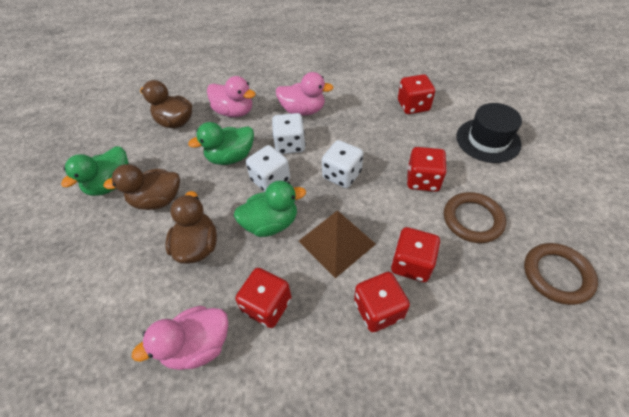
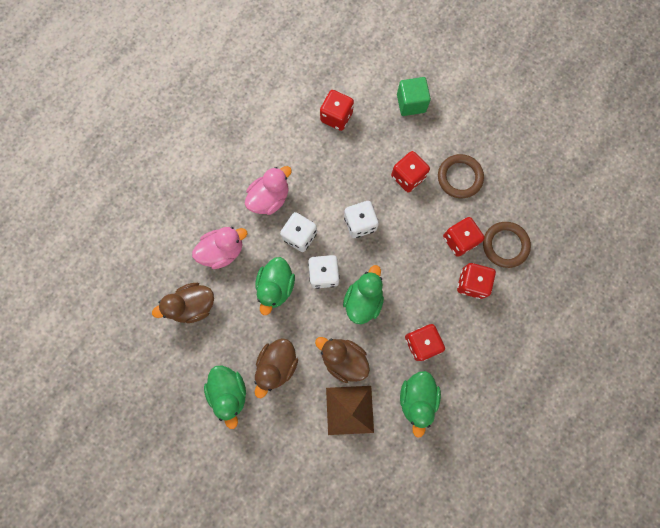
camera: 55 degrees left, 25 degrees up
(198, 345) = (417, 398): pink duck -> green duck
(336, 242) = (410, 270): brown pyramid -> brown pyramid (349, 410)
(488, 140) = (411, 103): black hat -> green cube
(557, 275) = (525, 171): brown ring -> brown ring (505, 245)

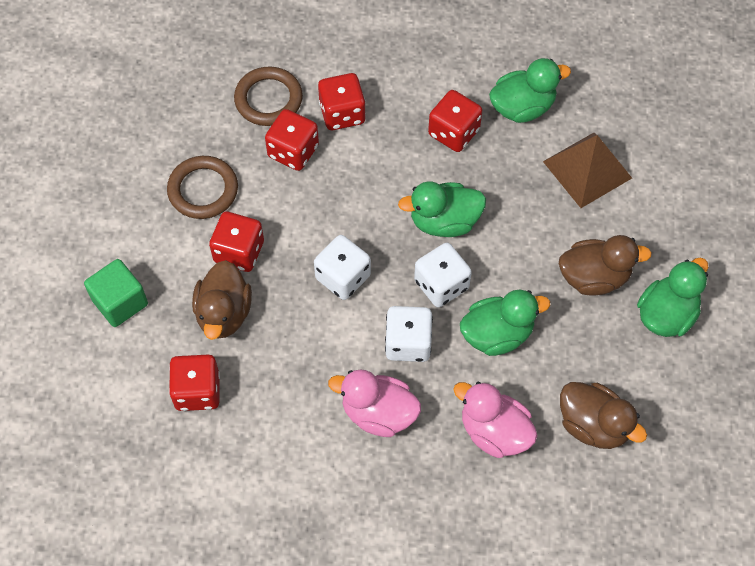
camera: 120 degrees left, 15 degrees down
(343, 359) = (533, 206): brown duck -> brown duck (224, 313)

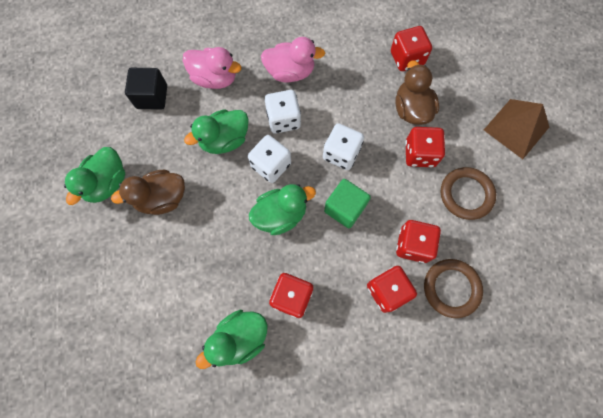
camera: 165 degrees right, 10 degrees up
(120, 302) = (482, 100): green cube -> green cube (345, 208)
(587, 169) = (177, 290): brown pyramid -> brown pyramid (516, 128)
(593, 425) = (152, 97): brown duck -> black cube

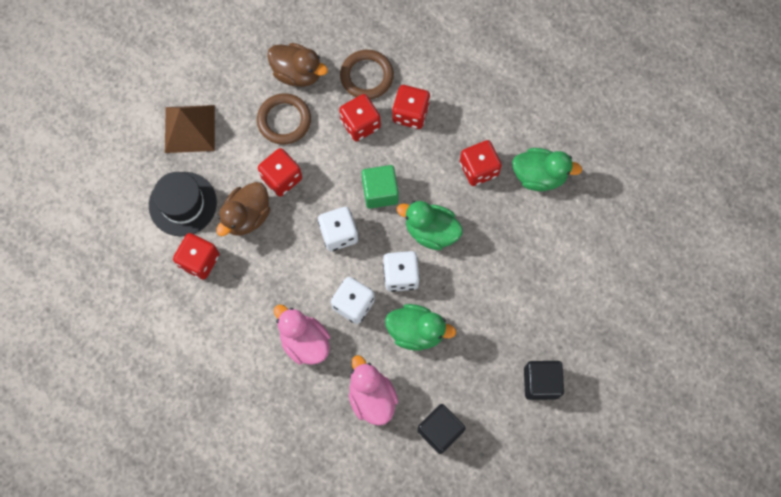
camera: 135 degrees left, 0 degrees up
(107, 183) = (541, 382): green duck -> black cube
(162, 198) = (508, 328): brown duck -> brown duck (297, 73)
(458, 80) = (182, 204): none -> black hat

